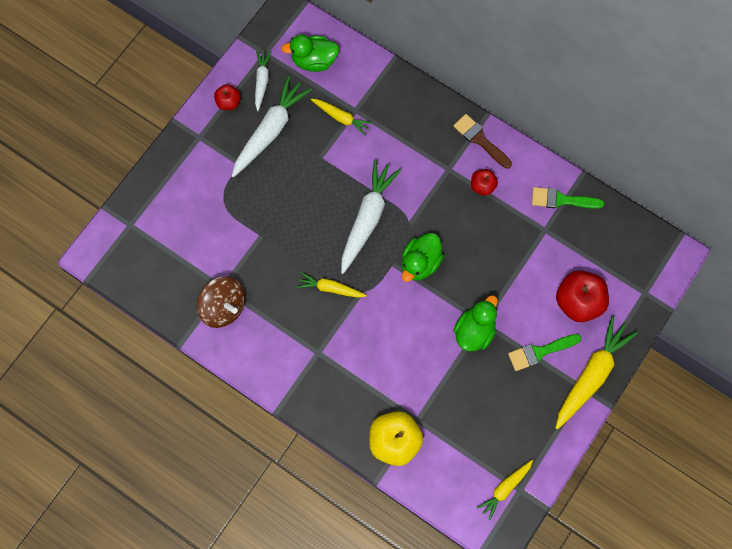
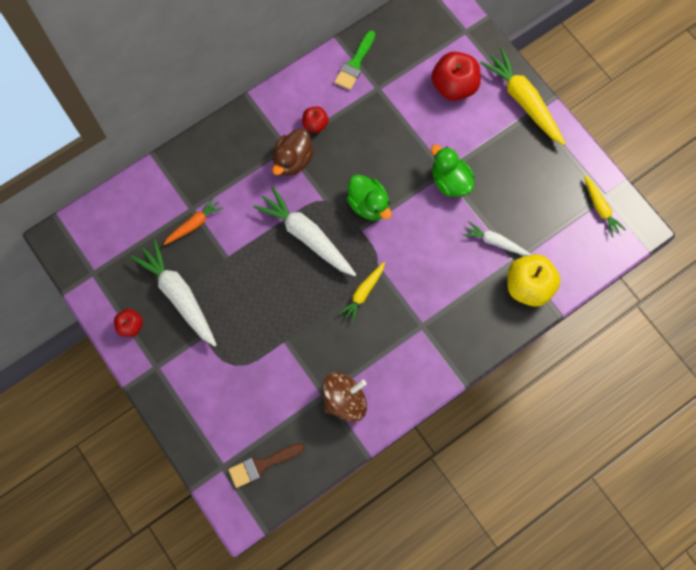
camera: 70 degrees left, 0 degrees up
(262, 81) = (122, 286): white carrot -> white carrot (495, 242)
(314, 61) = (122, 229): green duck -> none
(341, 118) = (194, 224): yellow carrot -> orange carrot
(437, 179) = (292, 160): none -> brown duck
(480, 140) = (269, 110): brown brush -> brown brush (262, 465)
(540, 352) = (488, 134): green brush -> none

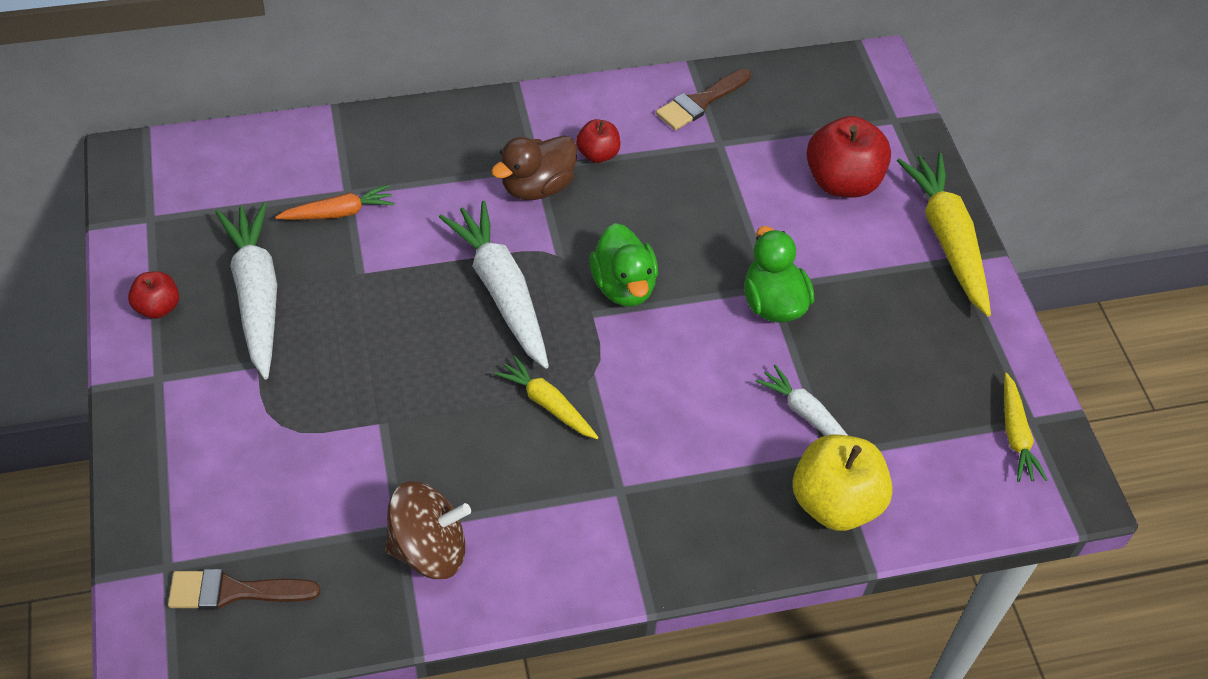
camera: 20 degrees right, 20 degrees down
(355, 64) = (700, 102): green brush -> brown brush
(363, 293) = (547, 404): yellow carrot -> yellow carrot turned 75 degrees clockwise

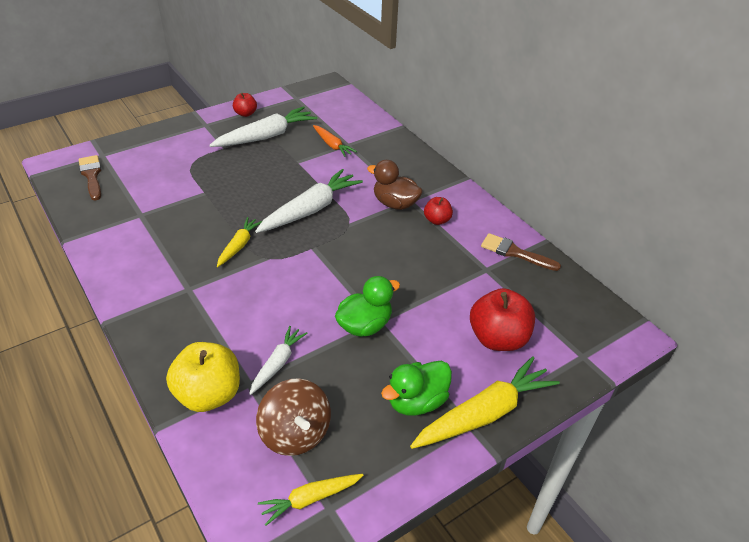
camera: 70 degrees right, 10 degrees down
(429, 549) = (129, 227): brown spinning top -> brown spinning top (295, 433)
(623, 286) = (340, 255): green duck -> green duck (416, 401)

